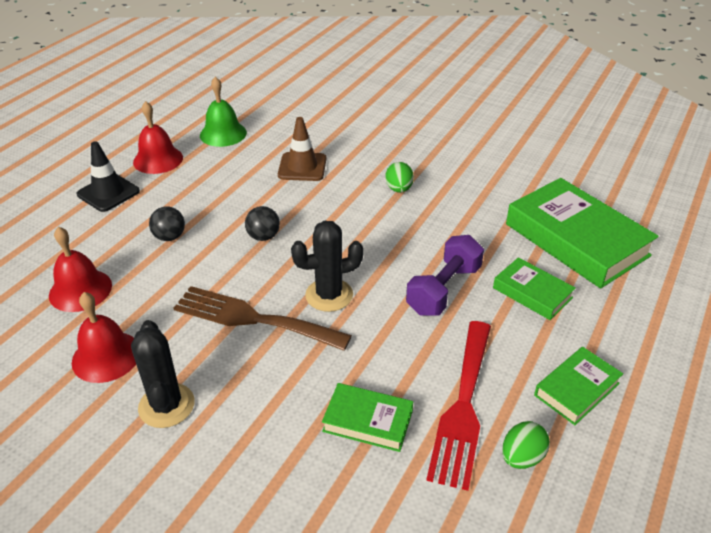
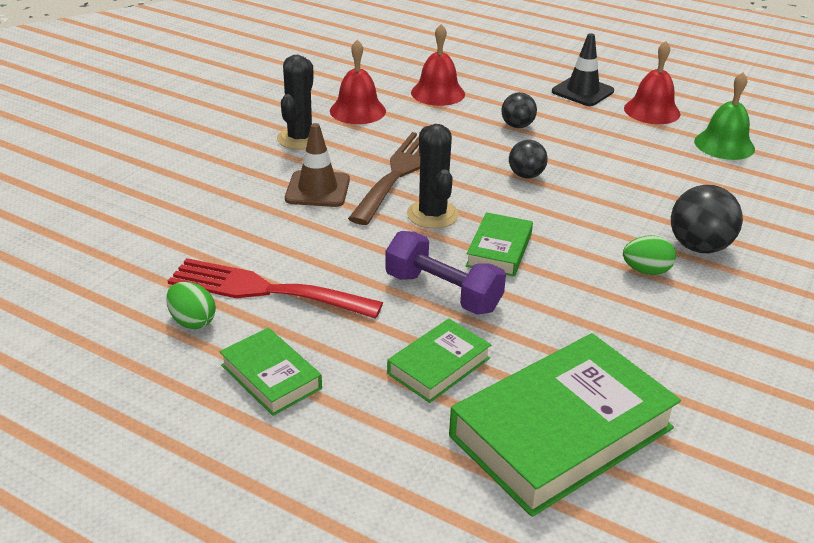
camera: 90 degrees right, 5 degrees down
(166, 405) = (300, 139): black cactus -> black cactus turned 60 degrees counterclockwise
(302, 167) = (671, 198): brown traffic cone -> brown traffic cone (317, 189)
(366, 164) = (699, 247): none -> black ball
(368, 421) = (260, 233): green book -> green book (499, 250)

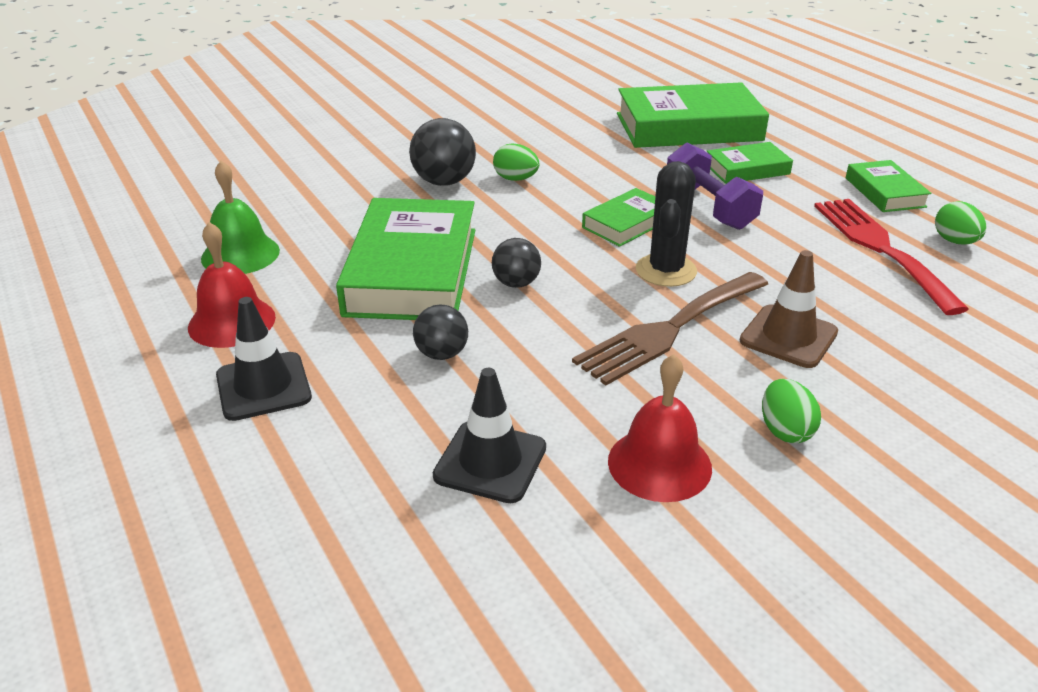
camera: 150 degrees left, 0 degrees up
(264, 290) = (880, 248): red fork -> red fork turned 150 degrees counterclockwise
(300, 139) = (785, 430): black cactus -> green egg
(438, 93) = (490, 462): red bell -> black traffic cone
(603, 164) = (412, 271): none -> green book

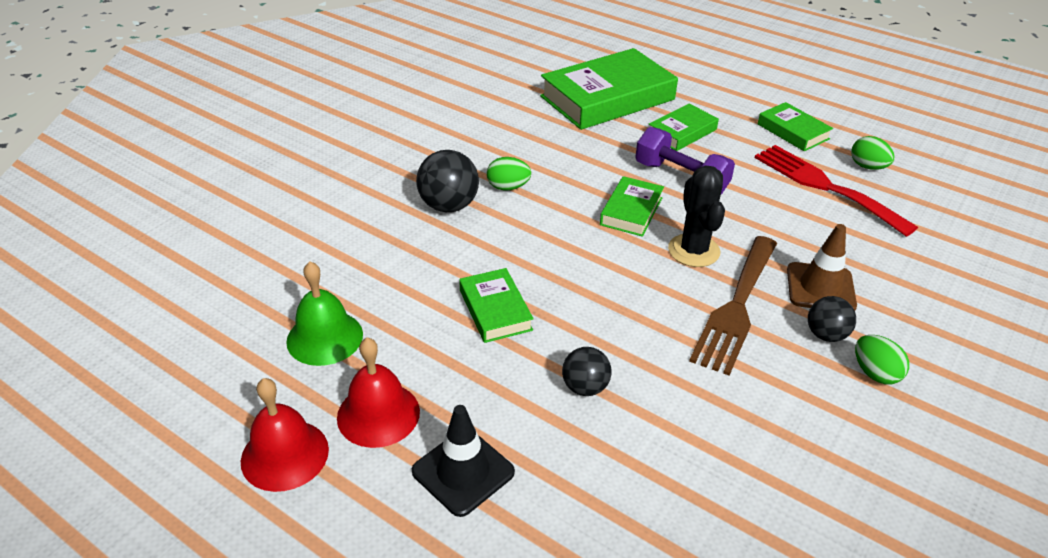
camera: 25 degrees left, 5 degrees up
(412, 271) = (495, 310): green book -> green book, size x0.51
(490, 462) = (699, 477): black traffic cone -> none
(516, 283) = (590, 297): black ball -> black ball (826, 335)
(659, 464) = (816, 433): red bell -> red bell (285, 455)

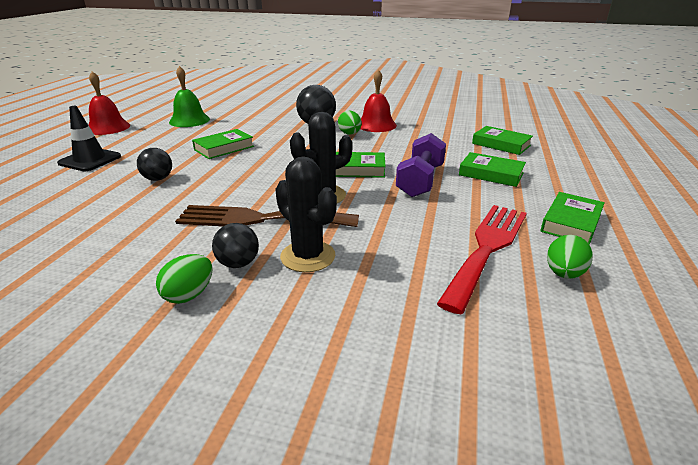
camera: 70 degrees right, 10 degrees down
(378, 414) = (134, 138): red bell -> red bell (376, 125)
(607, 98) = (501, 144): green book -> green book, size x0.51
(820, 288) = (308, 256): brown traffic cone -> black cactus

